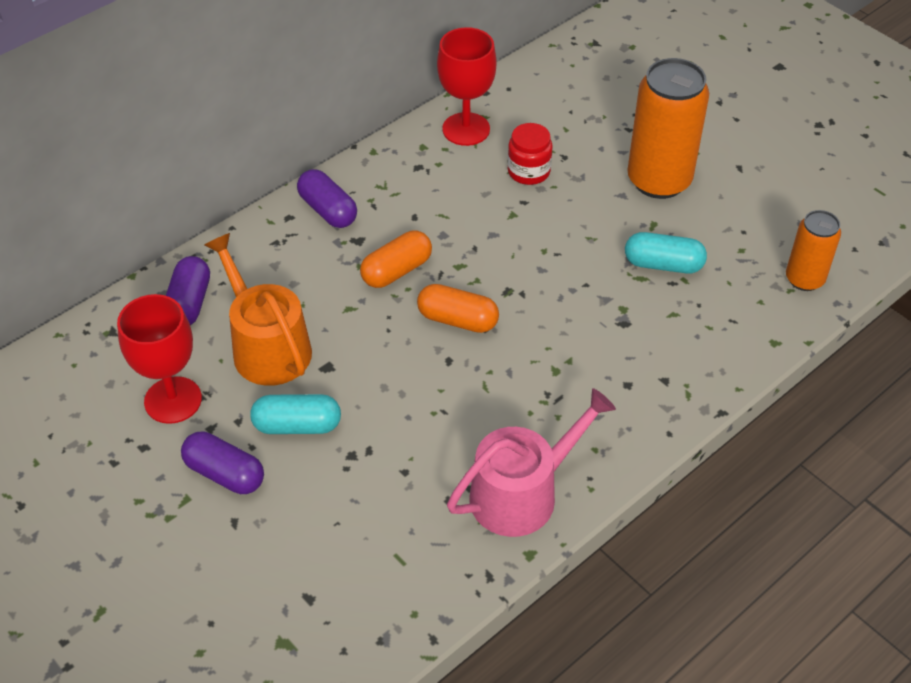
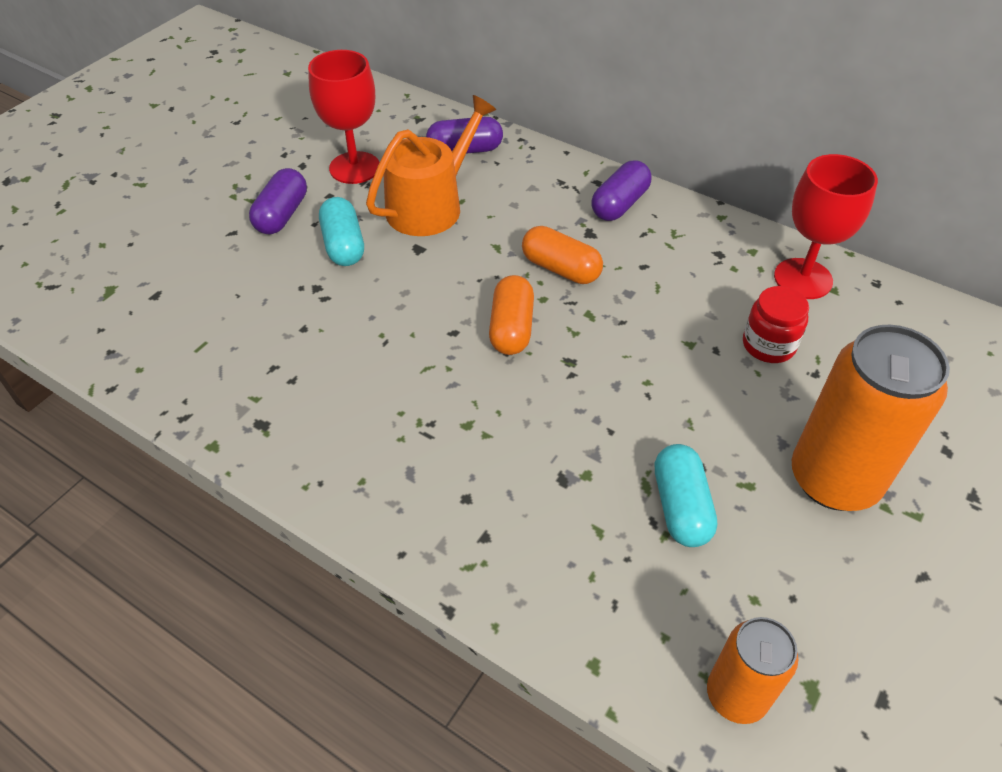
camera: 75 degrees right, 0 degrees up
(522, 493) = (290, 425): pink watering can -> none

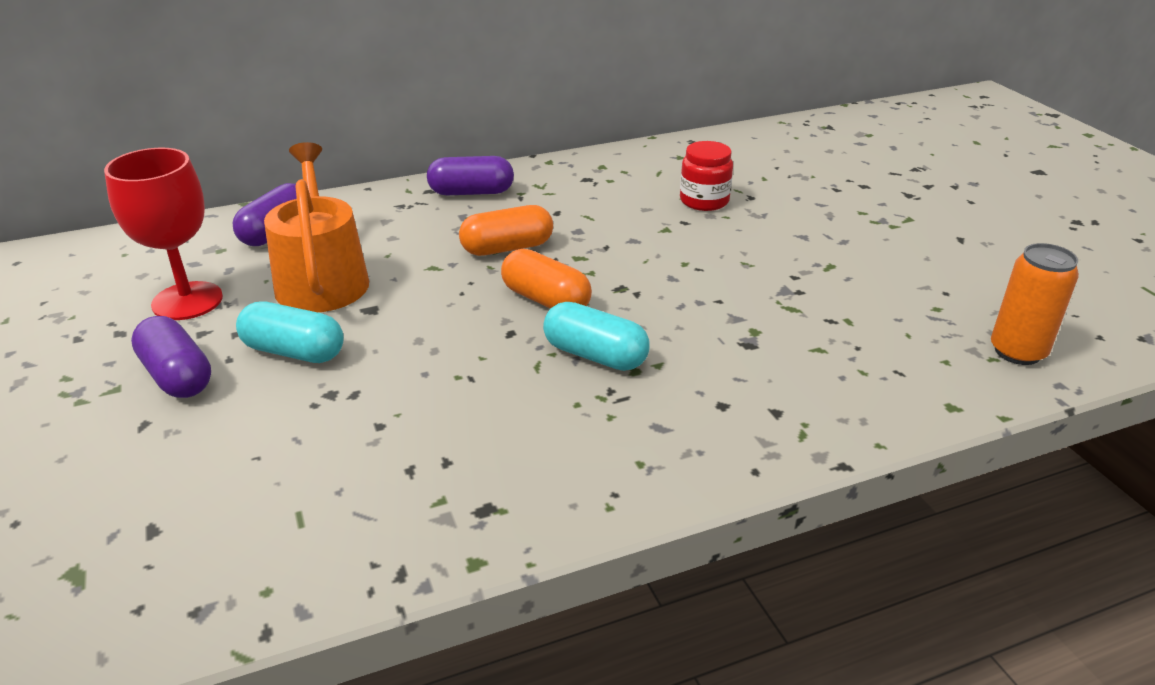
camera: 55 degrees left, 15 degrees down
(620, 204) = (471, 192): purple capsule -> purple capsule turned 75 degrees counterclockwise
(681, 507) = (826, 301): turquoise capsule -> turquoise capsule (595, 355)
(803, 279) = (655, 162): red goblet -> none
(834, 479) = (854, 232): orange can -> none

